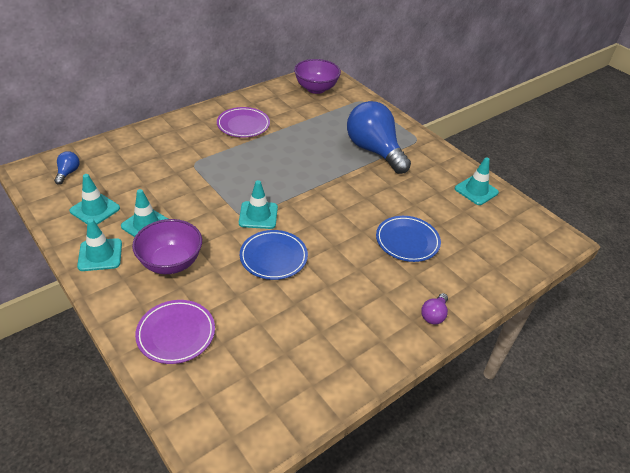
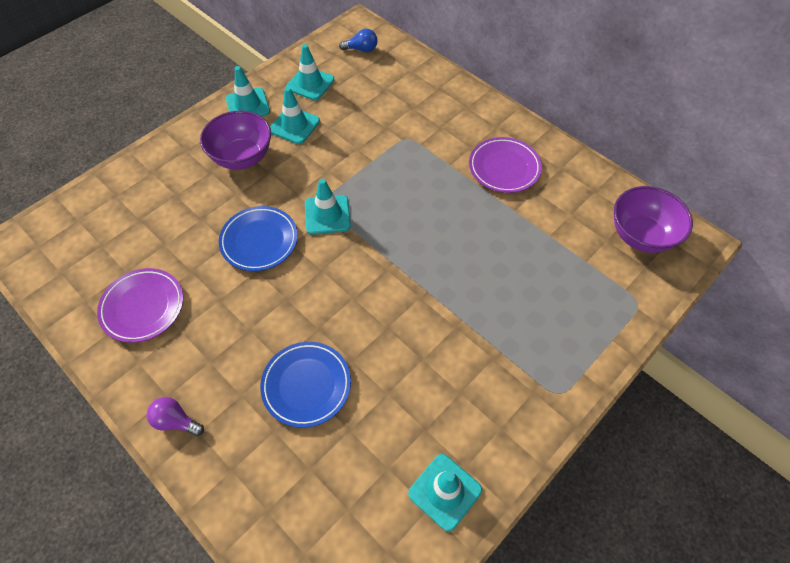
camera: 85 degrees right, 15 degrees up
(176, 334) = (151, 183): purple plate -> purple plate (143, 307)
(374, 151) = (503, 330): blue light bulb -> none

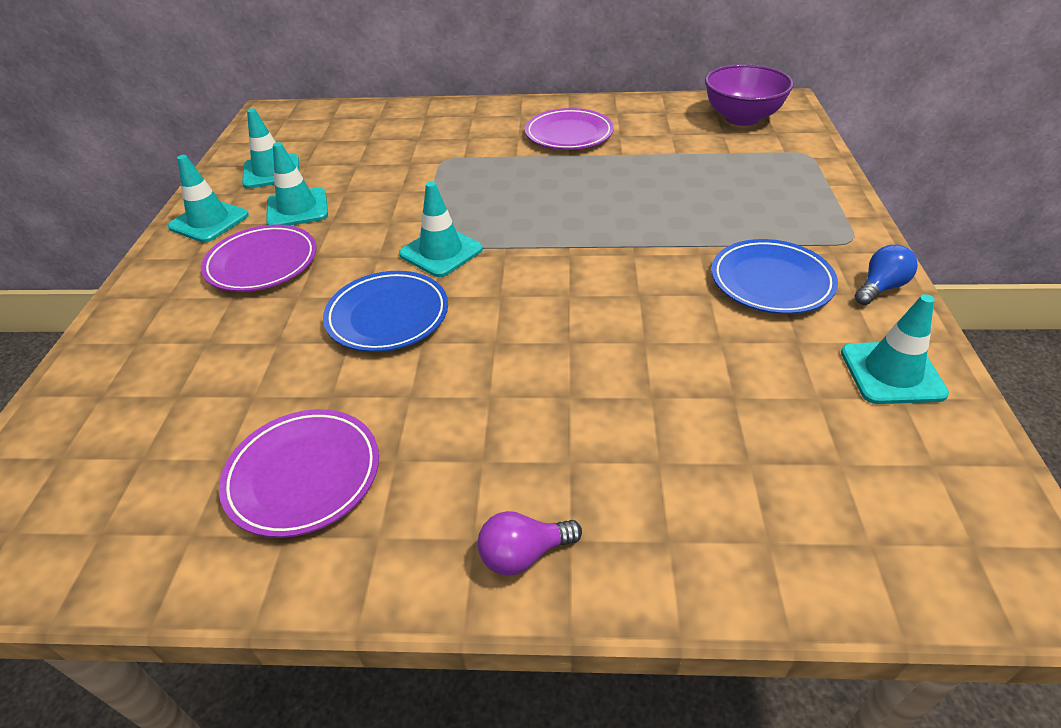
camera: 40 degrees left, 15 degrees down
(242, 157) = (262, 263): purple bowl -> purple plate
(306, 385) = (631, 395): blue plate -> blue plate (771, 282)
(361, 49) = (299, 126): blue light bulb -> blue light bulb (880, 287)

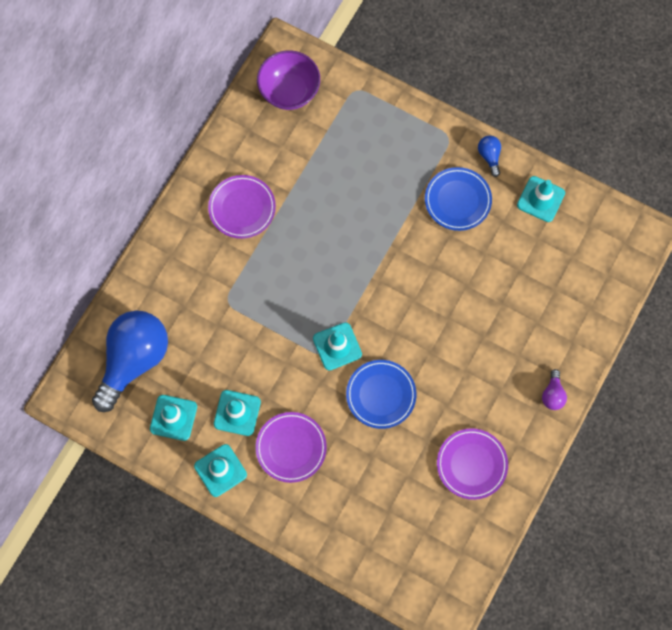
camera: 65 degrees left, 30 degrees up
(332, 132) = (134, 360): none -> blue light bulb

